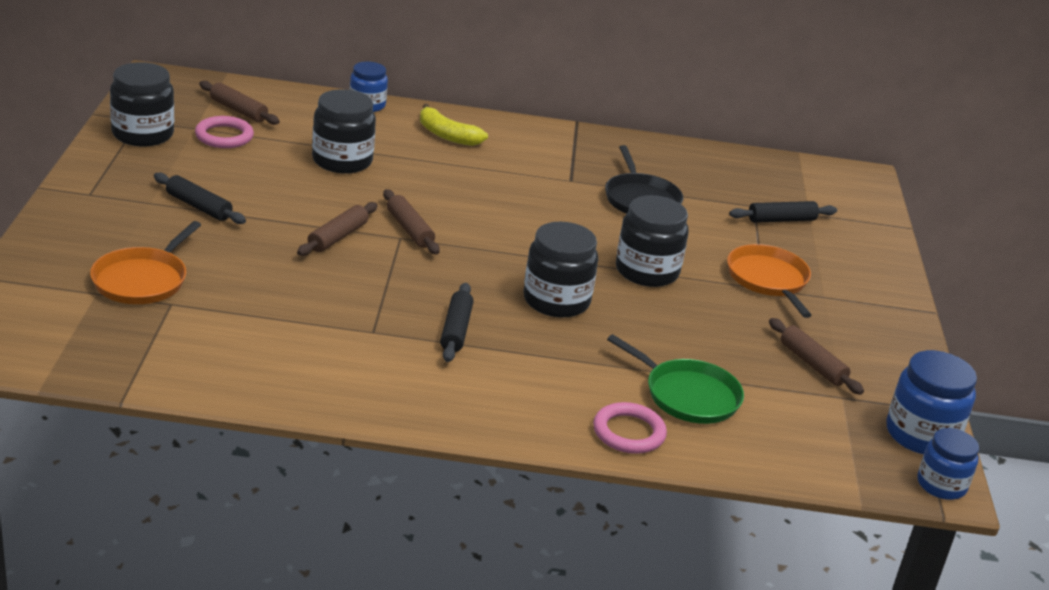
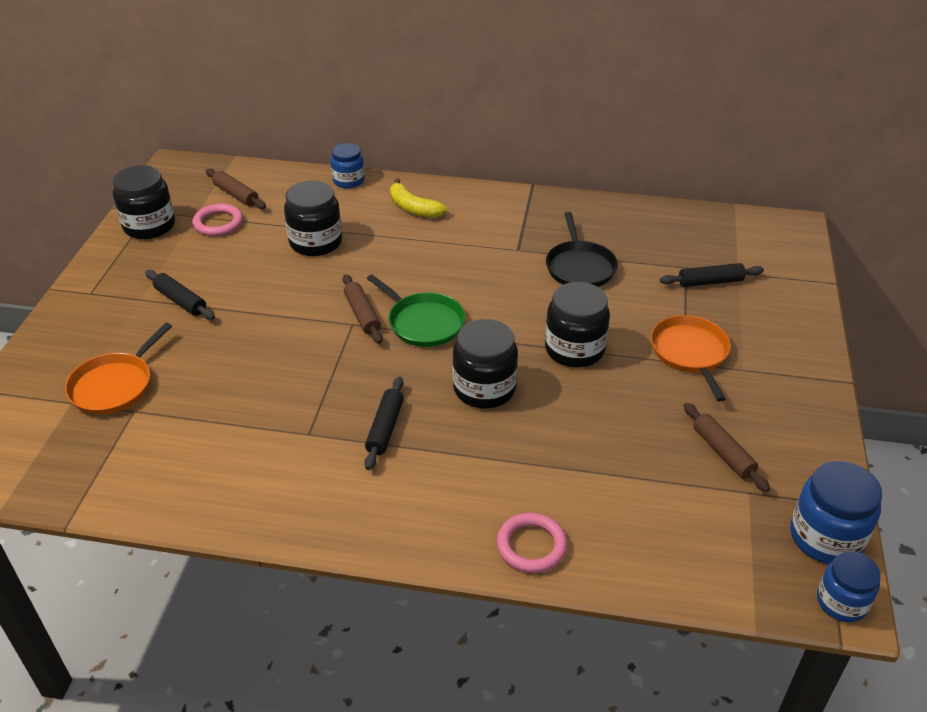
camera: 10 degrees right, 10 degrees up
(338, 237) = (296, 327): brown rolling pin -> none
(688, 395) = (595, 497): green pan -> green pan (423, 322)

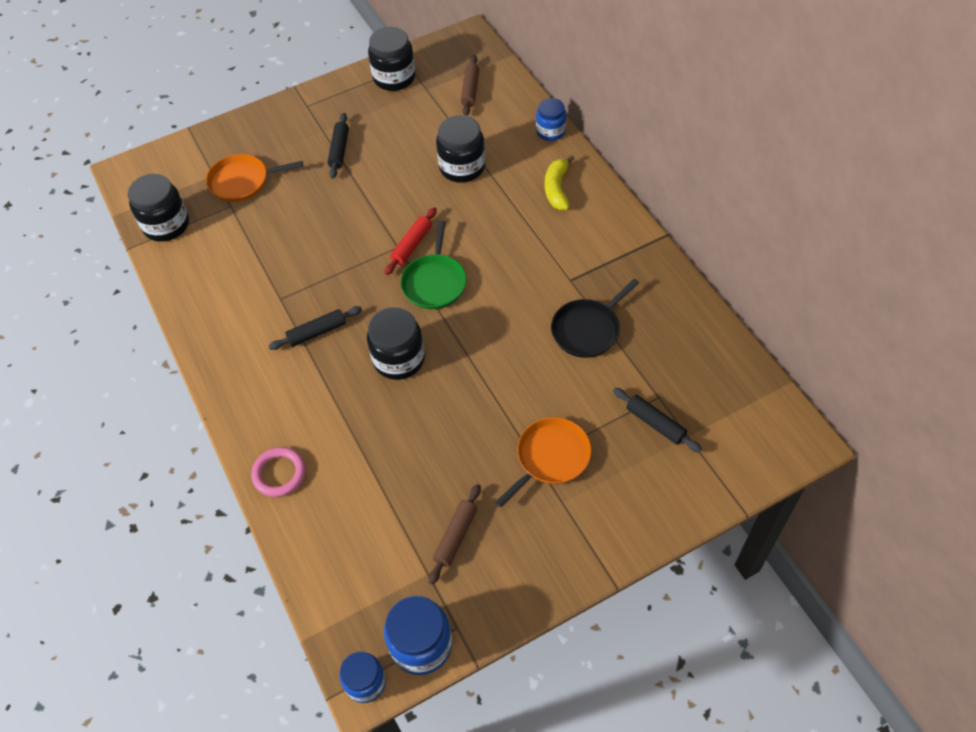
camera: 55 degrees right, 15 degrees up
(218, 223) = (431, 106): pink ring -> none
(362, 315) = (411, 245): brown rolling pin -> red rolling pin
(574, 349) = (487, 384): black jar -> black jar (166, 225)

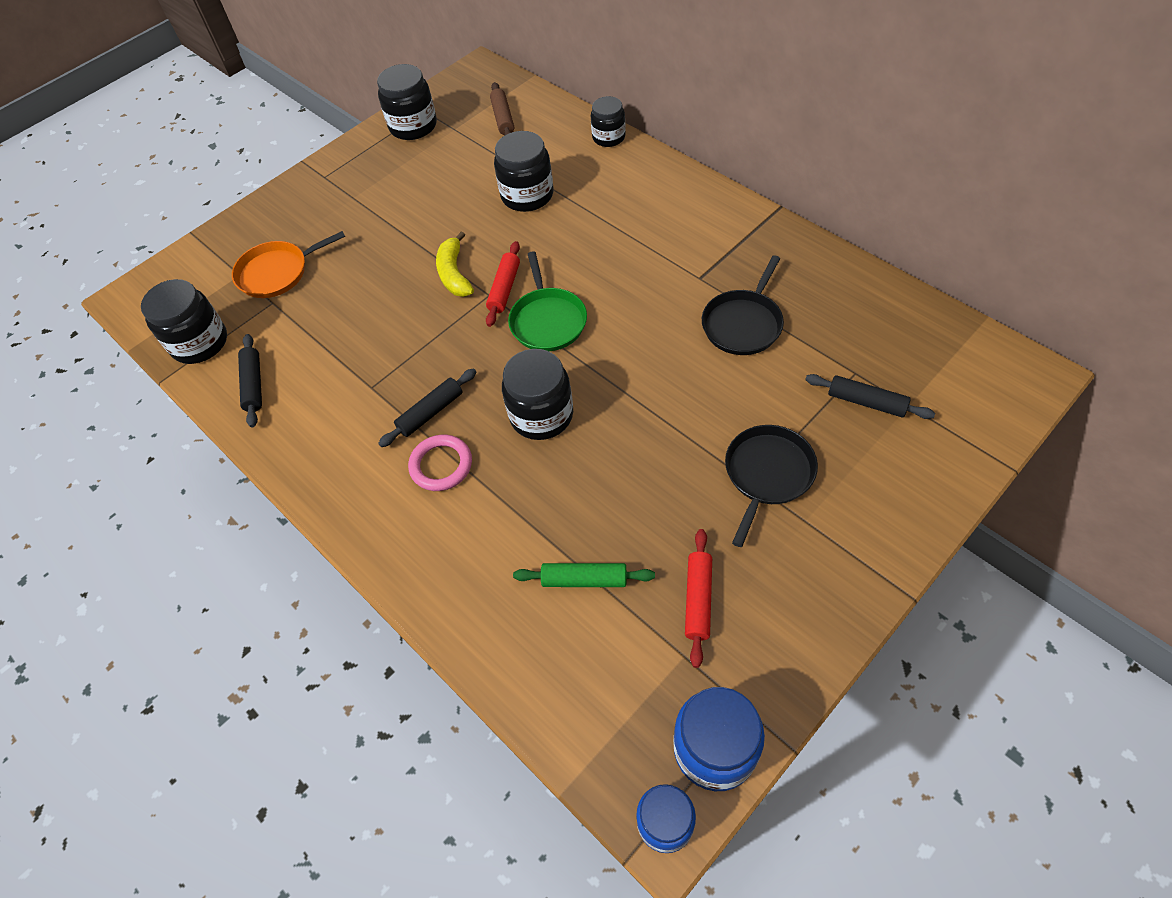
camera: 15 degrees left, 0 degrees up
(279, 473) = (448, 591): pink ring -> pink ring (441, 465)
(339, 150) = (379, 212): black rolling pin -> black rolling pin (254, 385)
(379, 495) = (584, 579): none -> green rolling pin
(456, 536) = (698, 599): brown rolling pin -> red rolling pin
(550, 131) = (608, 137): blue jar -> black jar
(550, 457) = (767, 474): orange pan -> black pan
(557, 188) = (641, 191): yellow banana -> yellow banana (454, 274)

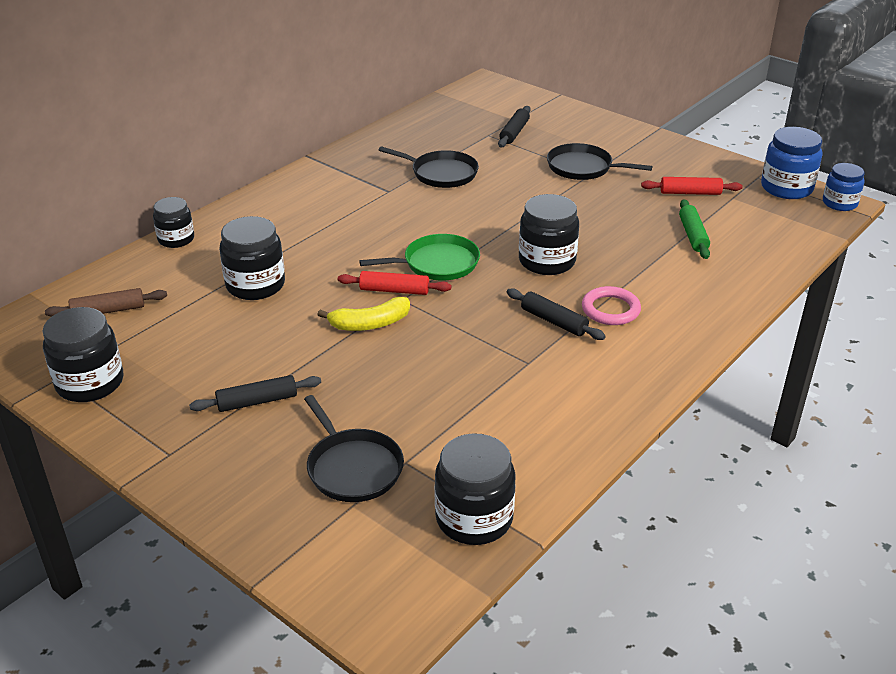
camera: 100 degrees left, 20 degrees down
(254, 385) = (535, 453): black rolling pin -> black rolling pin (257, 401)
(277, 272) = (353, 467): orange pan -> black pan

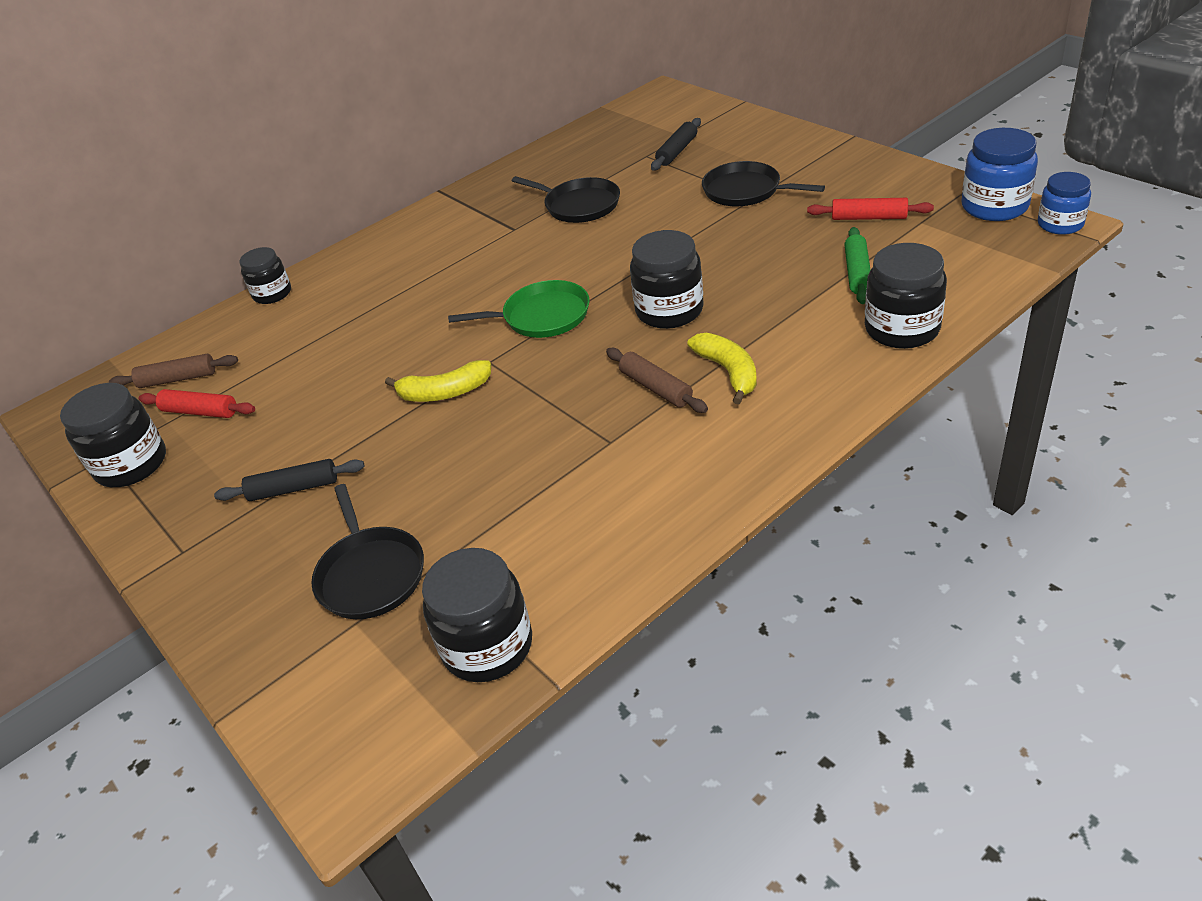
camera: 15 degrees right, 5 degrees up
(255, 285) = (336, 346): black jar -> black jar (902, 329)
(394, 290) = (484, 351): red rolling pin -> red rolling pin (200, 412)
(554, 321) = (656, 388): black rolling pin -> brown rolling pin
(610, 309) = (728, 372): pink ring -> yellow banana

